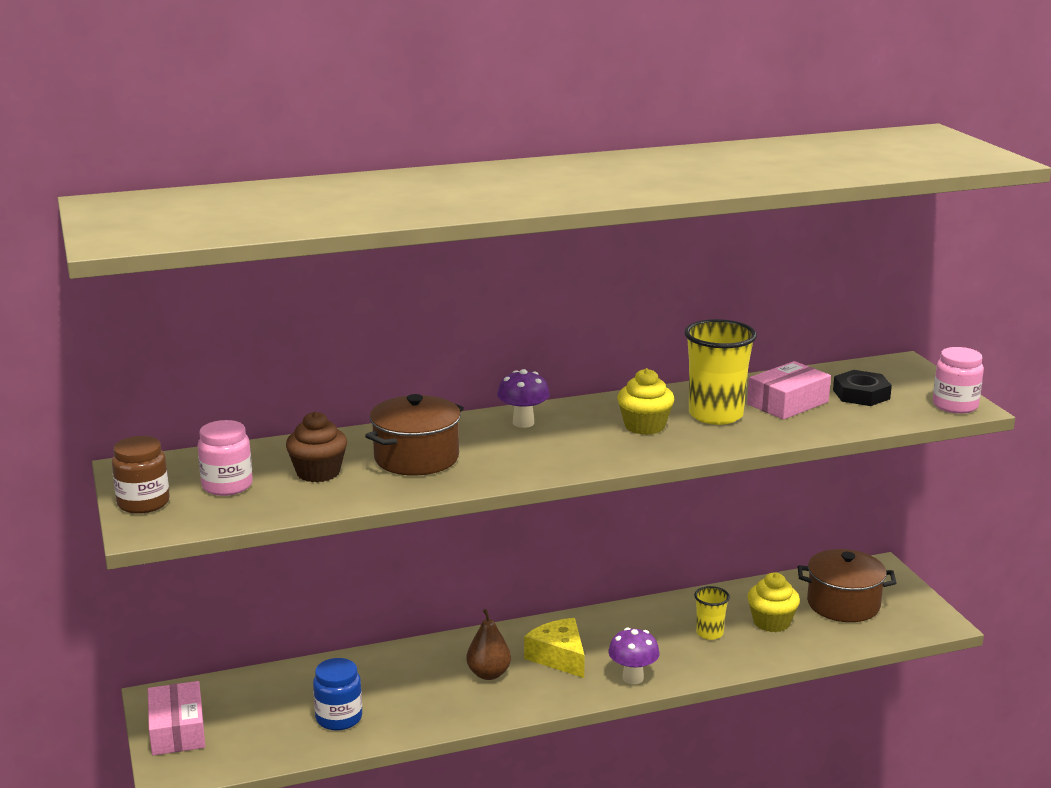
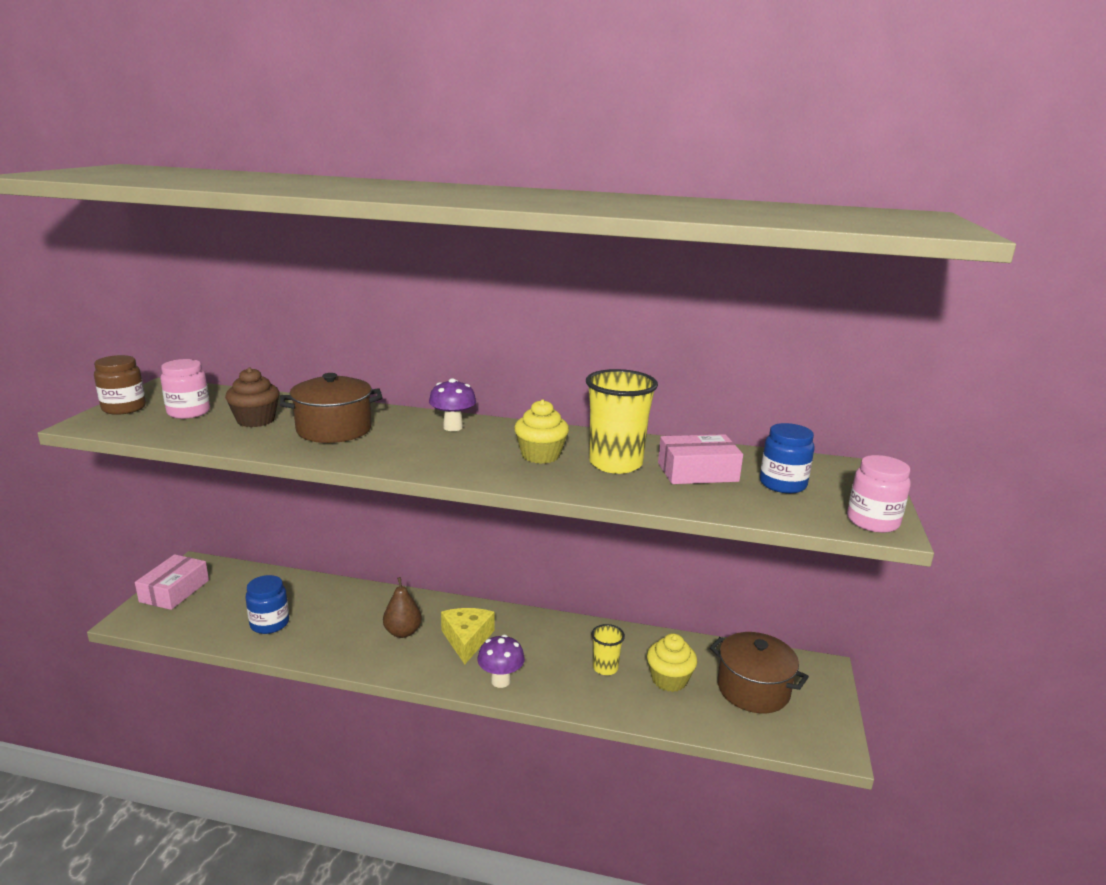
camera: 30 degrees right, 0 degrees up
(861, 394) = (782, 484): black nut -> blue jar

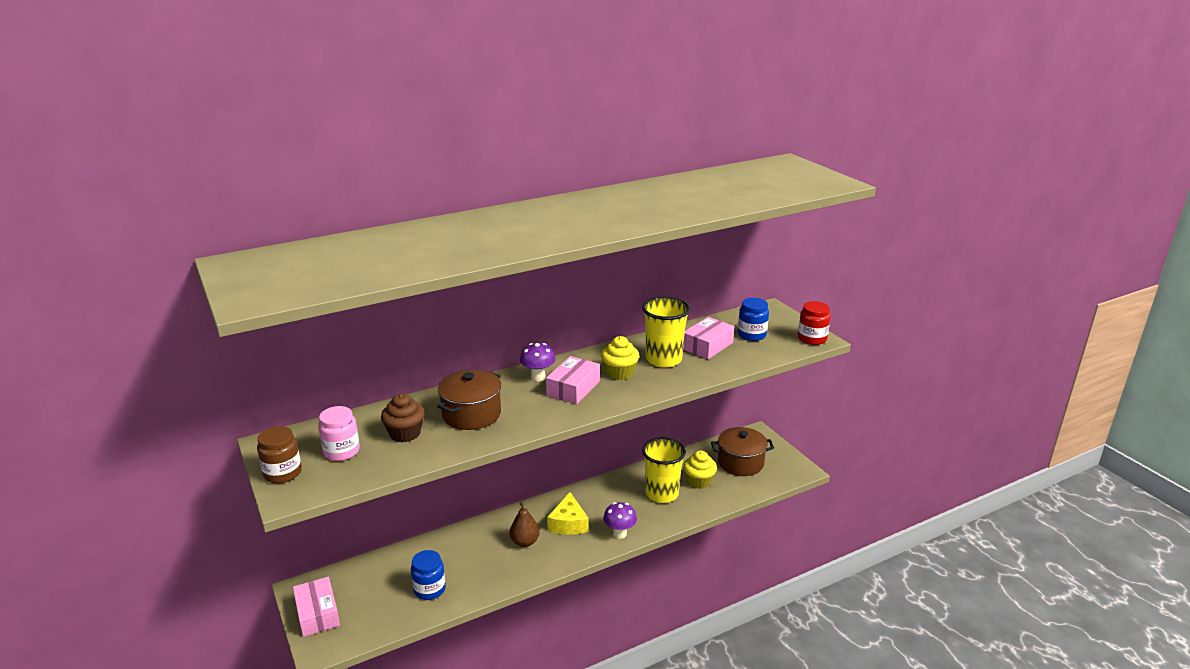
camera: 40 degrees left, 5 degrees up
(465, 448) = (573, 388): none -> pink box
(467, 639) = (568, 523): yellow cheese -> yellow cheese turned 135 degrees counterclockwise
(605, 668) = (662, 494): yellow cup -> yellow cup, size x1.88
(872, 521) = (812, 339): pink jar -> red jar

